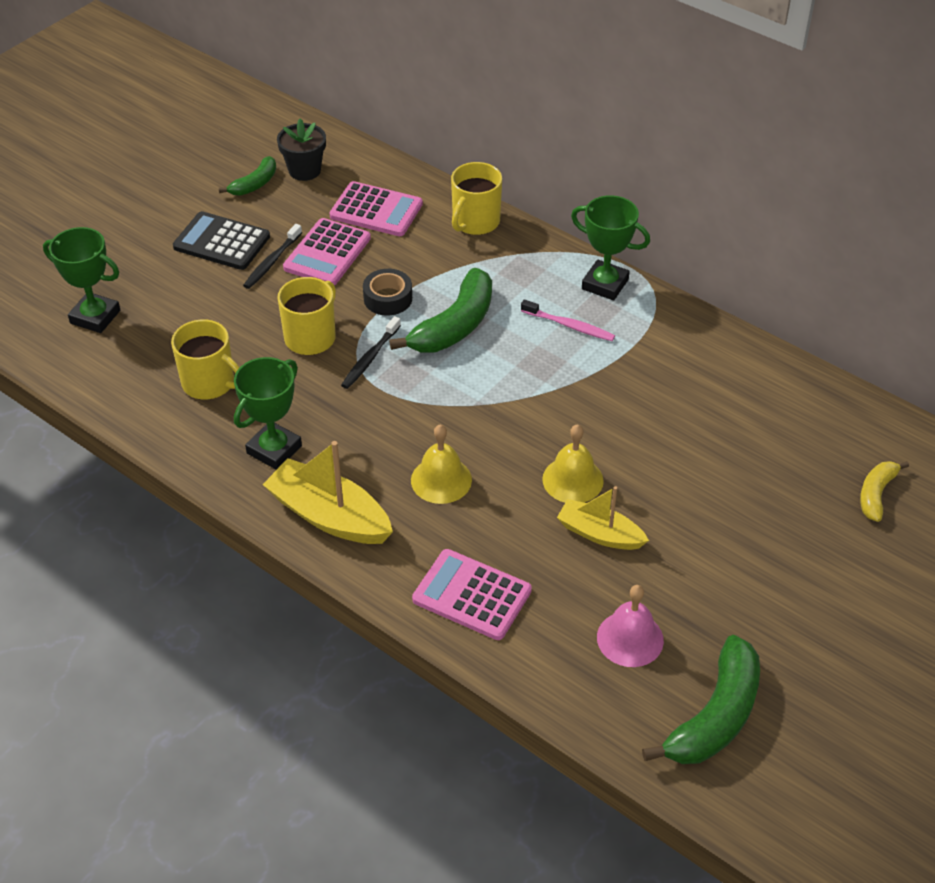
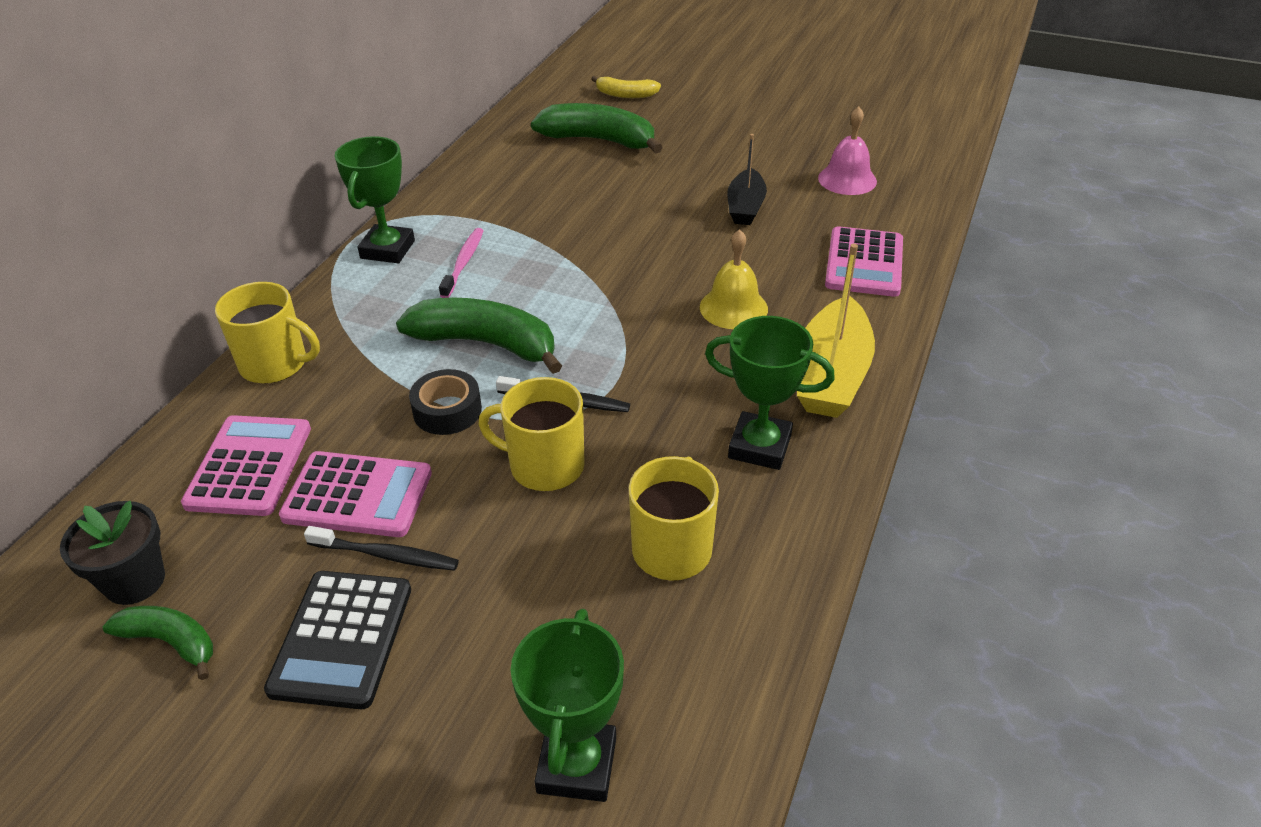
camera: 105 degrees left, 5 degrees down
(572, 480) = (688, 230): yellow bell -> none
(600, 534) = (745, 207): yellow boat -> black boat
(715, 716) = (889, 138): green banana -> green banana (599, 140)

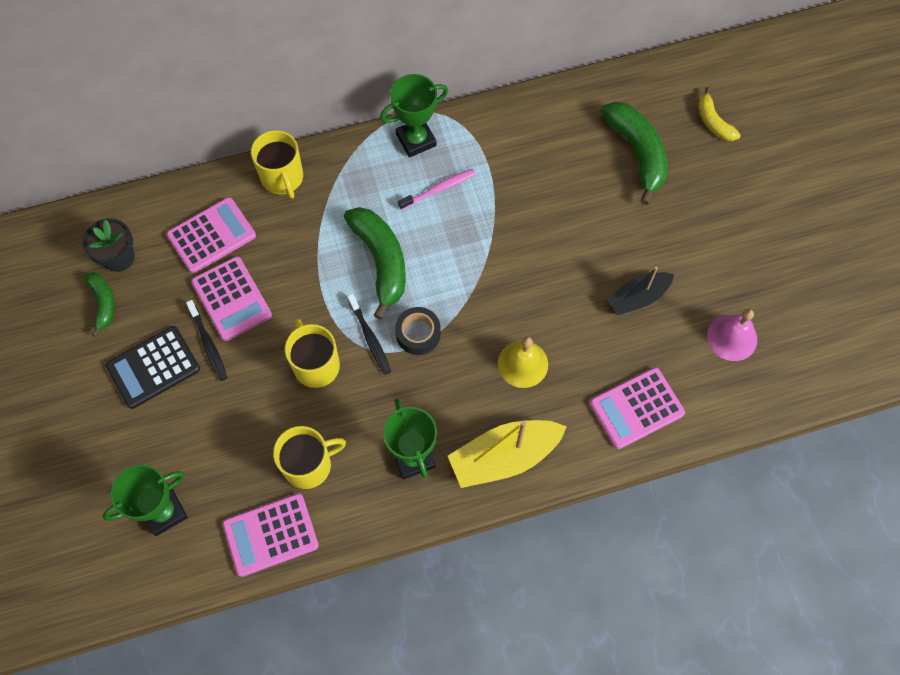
camera: 50 degrees right, 25 degrees up
(447, 411) = (316, 287): black tape -> black tape (418, 334)
(735, 648) = (270, 534): none -> pink calculator

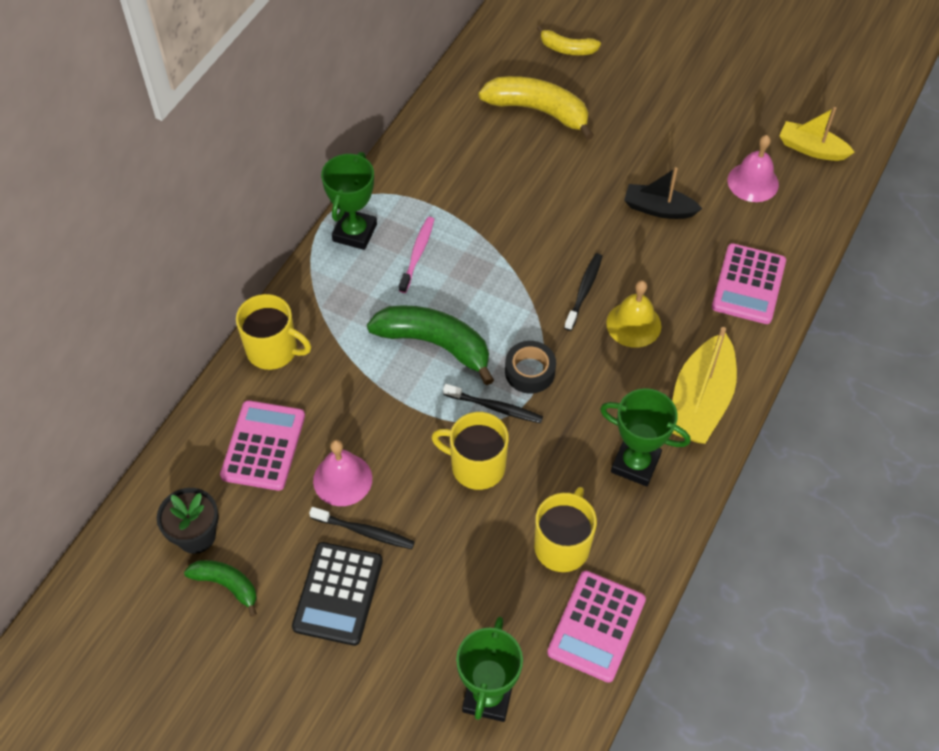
camera: 45 degrees left, 10 degrees down
(231, 299) = (342, 479): pink calculator -> pink bell
(517, 311) = (584, 291): none -> black toothbrush
(637, 153) = (538, 111): green banana -> yellow banana
(638, 297) = (658, 209): black boat -> black boat turned 90 degrees clockwise
(809, 351) = (811, 149): none -> yellow boat

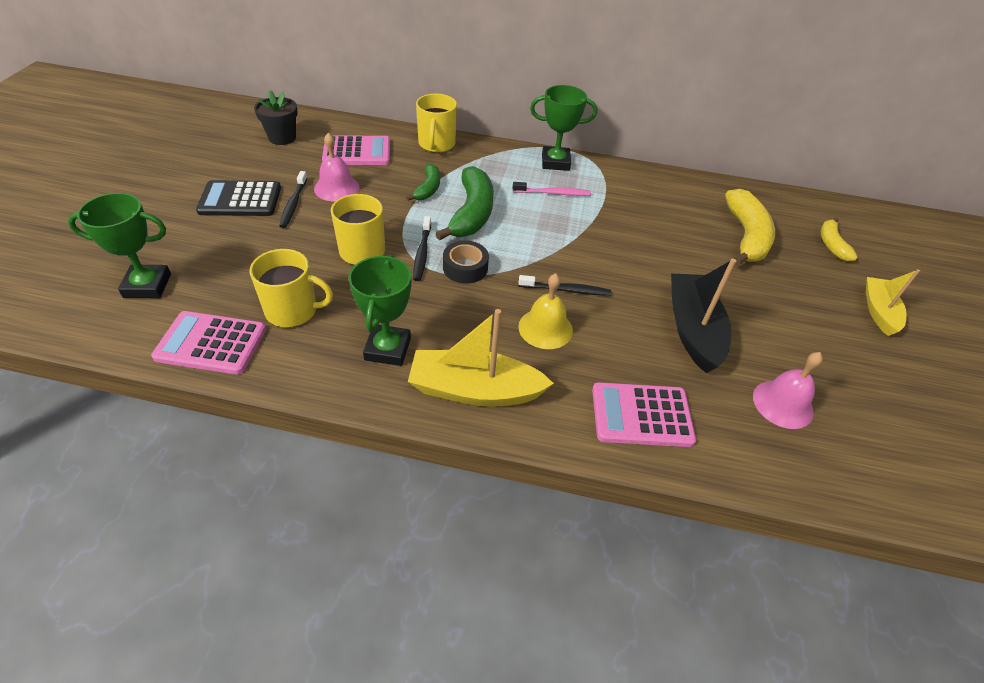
camera: 70 degrees right, 10 degrees down
(226, 585) = (245, 154): green banana -> green banana (428, 188)
(658, 209) = (693, 330): black boat -> black boat, size x1.56
(811, 149) = (875, 457): yellow boat -> yellow boat (879, 312)

